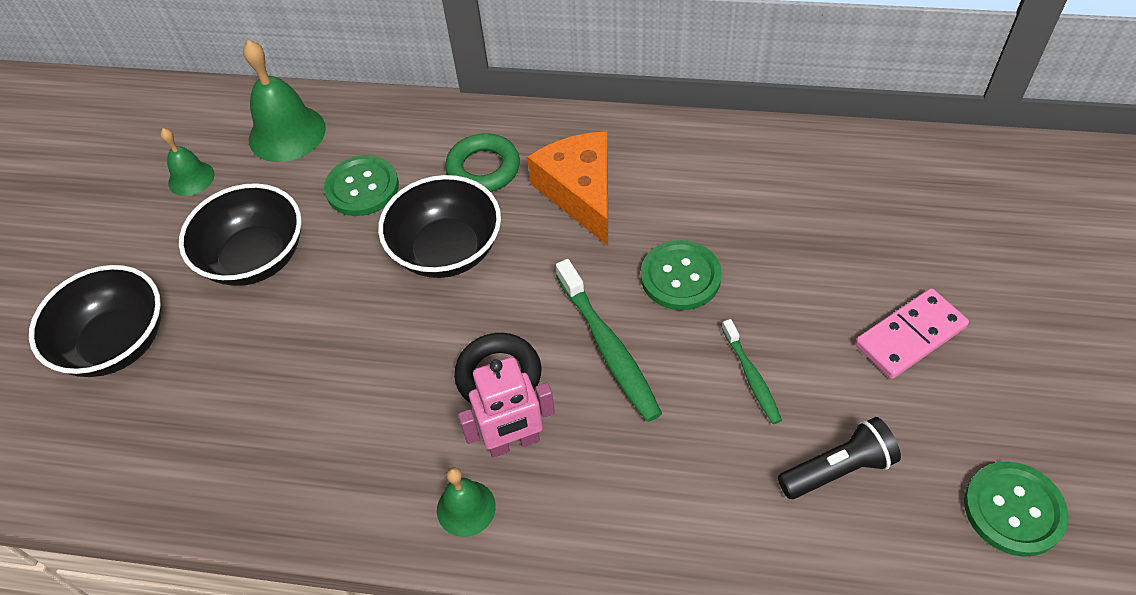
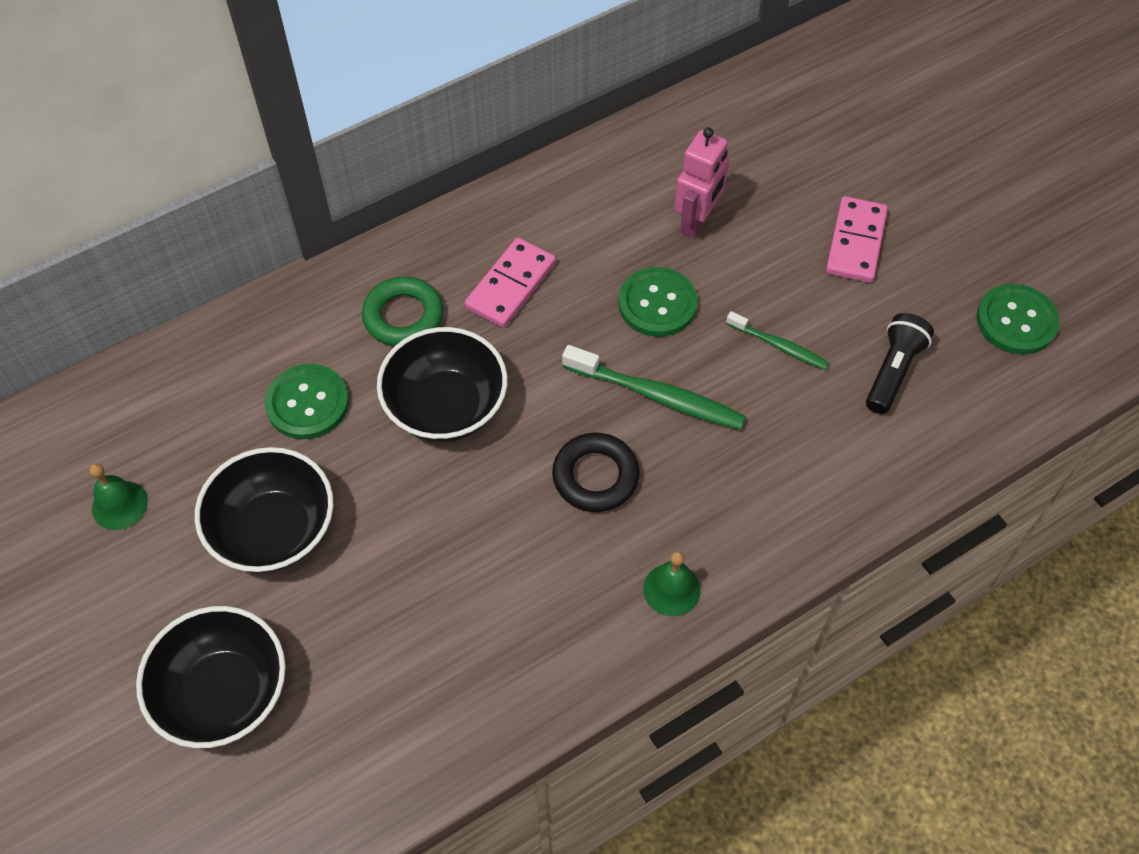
camera: 45 degrees left, 5 degrees up
(287, 133) = (172, 401): green bell -> none
(513, 442) = (658, 517): pink robot -> pink robot (697, 221)
(580, 193) = (510, 285): orange cheese -> pink domino

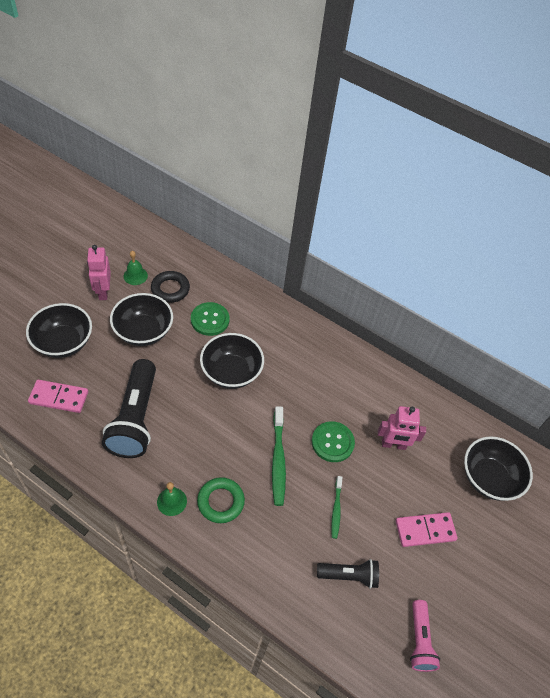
camera: 60 degrees right, 5 degrees down
(128, 580) = (103, 292): none -> pink robot
(403, 316) = (271, 338): green ring -> green ring (220, 502)
(473, 602) = (135, 418): none -> black flashlight
(510, 285) = (310, 375): pink domino -> pink domino (59, 397)
(595, 476) = (220, 447): black ring -> black ring (170, 289)
(802, 125) = (489, 478): none -> black bowl
(1016, 321) = (419, 640): green button -> pink flashlight

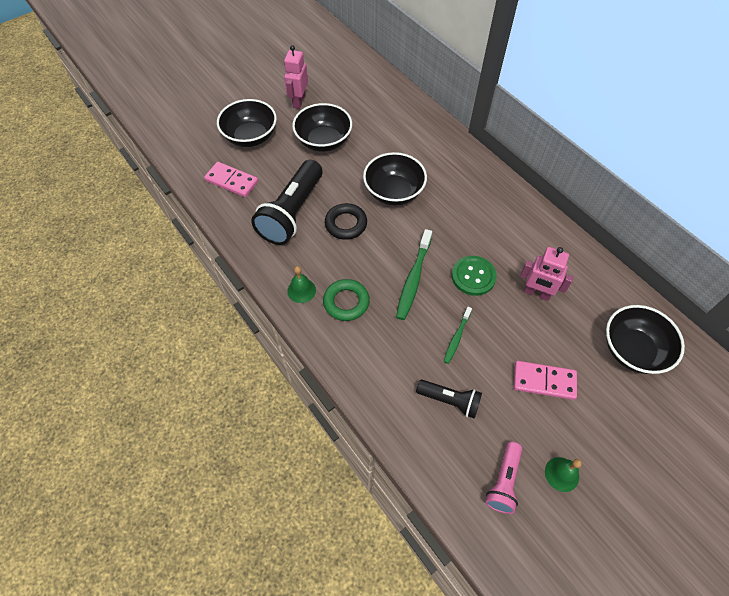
camera: 25 degrees right, 5 degrees up
(135, 276) = (332, 93): green bell -> green bell (561, 474)
(170, 289) = (360, 110): black ring -> black ring (346, 224)
(210, 320) = (388, 143): green button -> none

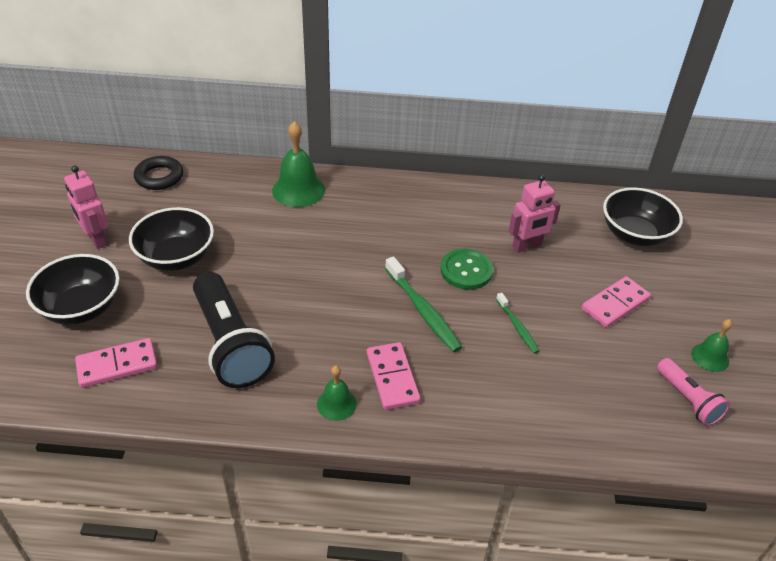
camera: 50 degrees left, 15 degrees down
(346, 224) = (300, 313): black ring -> black ring (159, 177)
(346, 302) = (392, 378): green ring -> pink domino
(393, 192) = (309, 254): black bowl -> none
(438, 146) = (298, 190): none -> green bell
(449, 401) = (577, 379): black flashlight -> none

